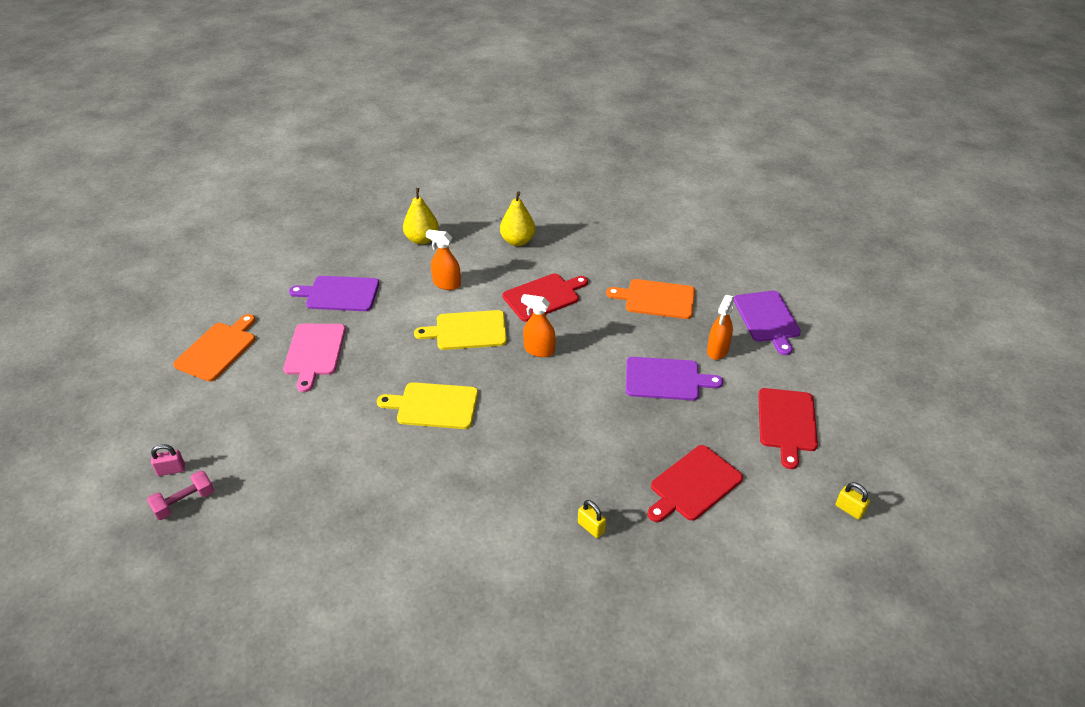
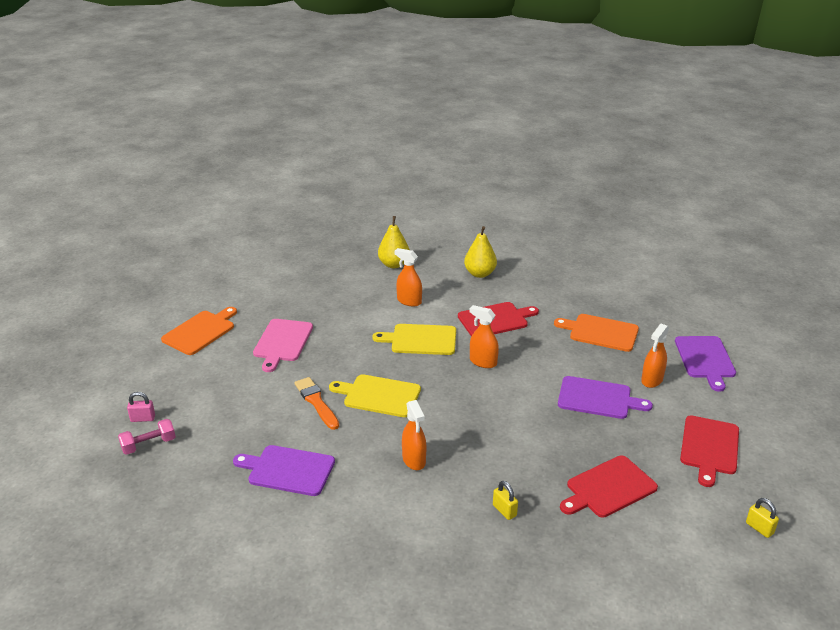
camera: 10 degrees right, 10 degrees down
(339, 294) = (313, 300): purple cutting board -> purple cutting board (288, 470)
(366, 423) = (316, 402): none -> orange brush
(485, 480) = (414, 460): none -> orange spray bottle

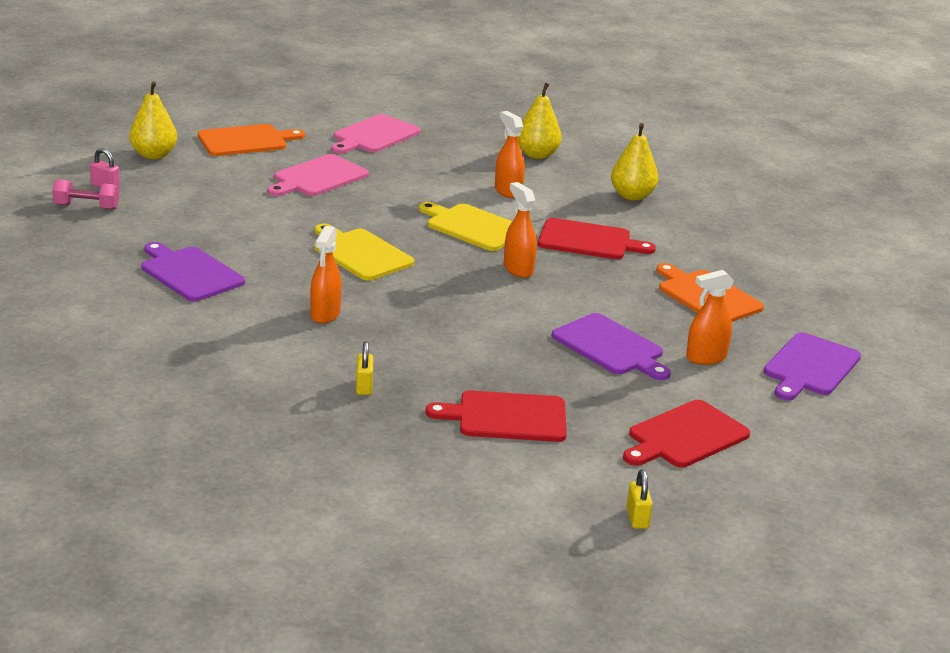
camera: 30 degrees right, 5 degrees down
(148, 373) = (153, 155): none -> yellow pear
(280, 290) = (374, 135): none -> pink cutting board
(316, 402) = (288, 235): orange brush -> none

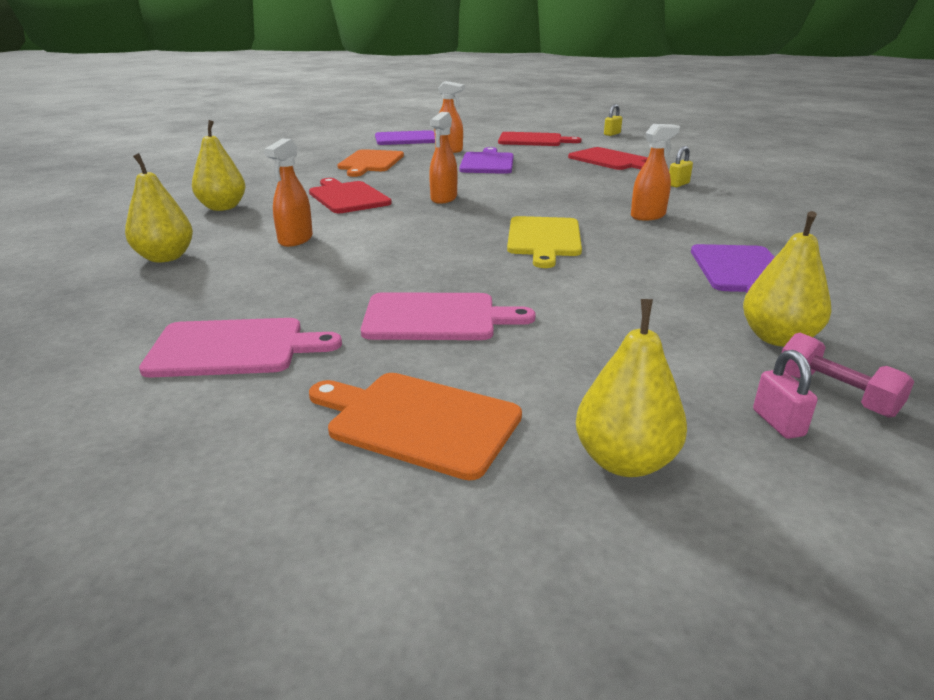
camera: 130 degrees left, 0 degrees up
(131, 227) = (777, 338): none -> yellow pear
(473, 227) = (403, 227): yellow cutting board -> none

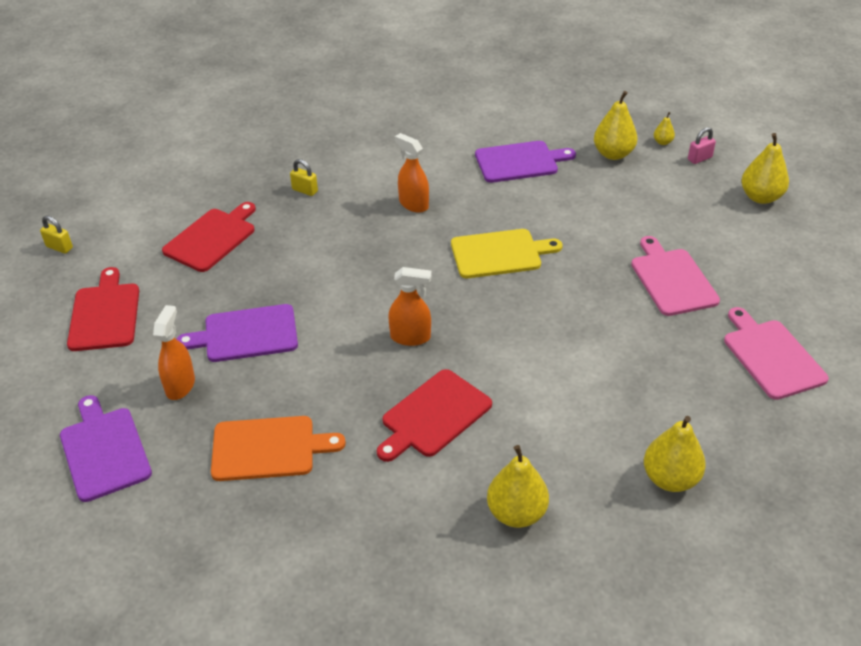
camera: 105 degrees left, 15 degrees up
(295, 240) = (580, 405): orange spray bottle -> none
(418, 421) = (781, 260): orange cutting board -> none
(835, 394) = (662, 142): pink dumbbell -> yellow pear

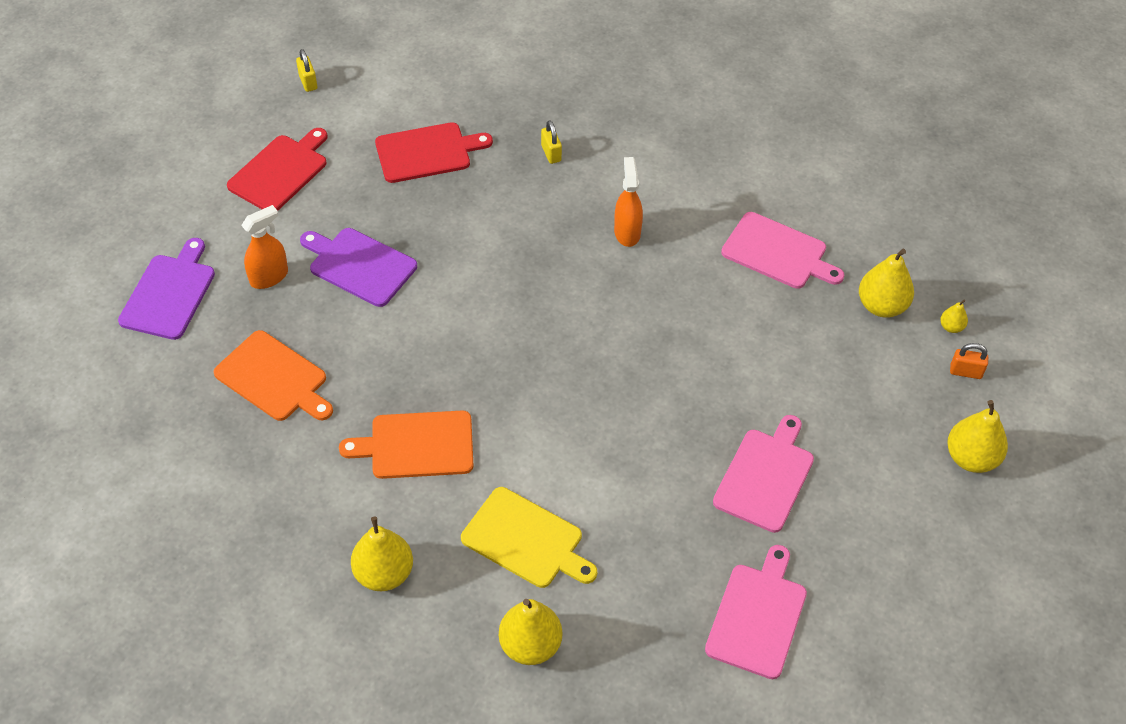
camera: 40 degrees right, 10 degrees up
(410, 337) = (477, 362): orange spray bottle -> none
(434, 416) = (417, 445): red cutting board -> orange cutting board
(499, 253) = (643, 337): yellow cutting board -> yellow cutting board (526, 540)
(519, 162) = (778, 252): purple cutting board -> pink cutting board
(699, 158) = (965, 372): pink padlock -> orange padlock

